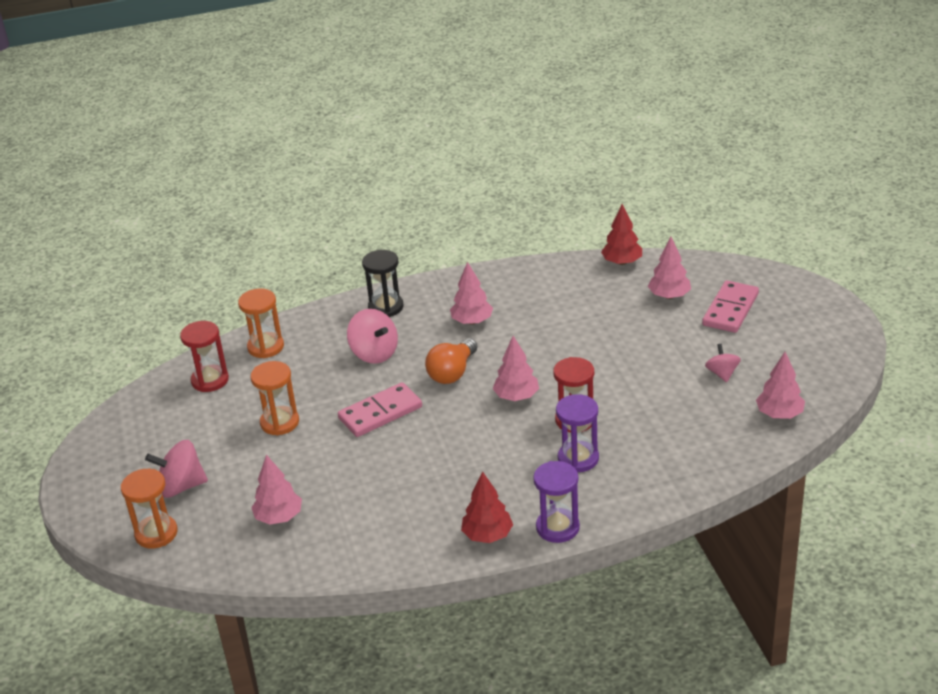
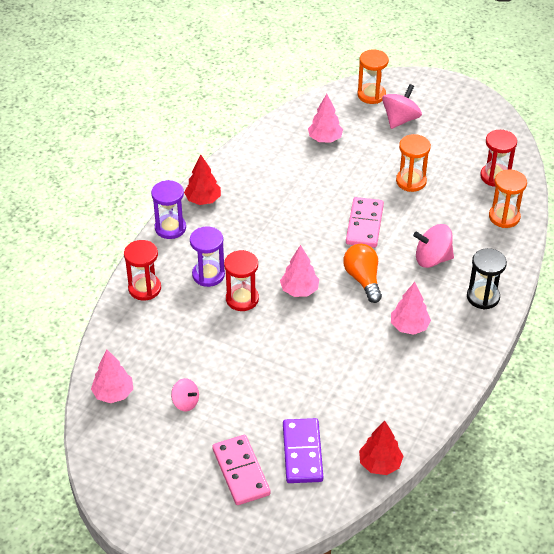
camera: 130 degrees right, 10 degrees up
(653, 484) = (144, 288): none -> red hourglass
(669, 296) = (302, 453): pink tree -> purple domino

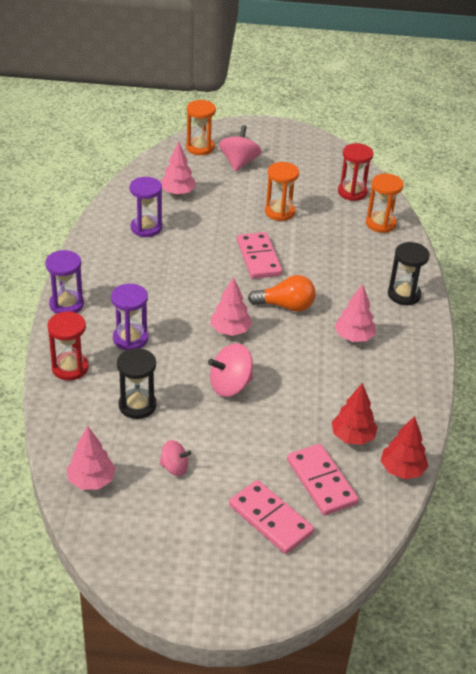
camera: 25 degrees left, 5 degrees down
(183, 338) = (137, 405): none -> black hourglass
(203, 200) = (87, 271): red tree -> red tree (352, 437)
(242, 299) = (177, 353): red hourglass -> none
(277, 169) = (146, 228): none -> purple hourglass
(302, 453) = (321, 482): purple domino -> pink domino
(363, 279) = (286, 306): orange light bulb -> orange light bulb turned 135 degrees clockwise
(432, 259) = (339, 273): pink spinning top -> pink spinning top (230, 385)

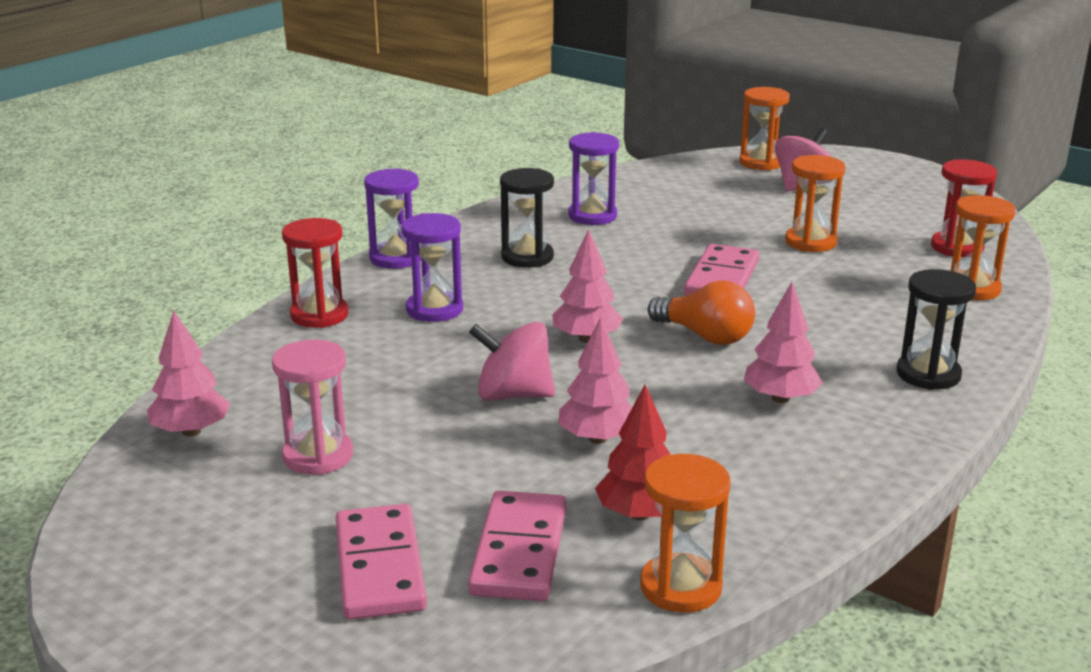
camera: 35 degrees right, 15 degrees down
(137, 405) = (355, 376): black hourglass -> black hourglass (527, 257)
(174, 467) = (318, 456): pink spinning top -> pink hourglass
(178, 193) = (678, 195): pink tree -> pink tree (597, 438)
(402, 470) = (680, 587): red tree -> orange hourglass

